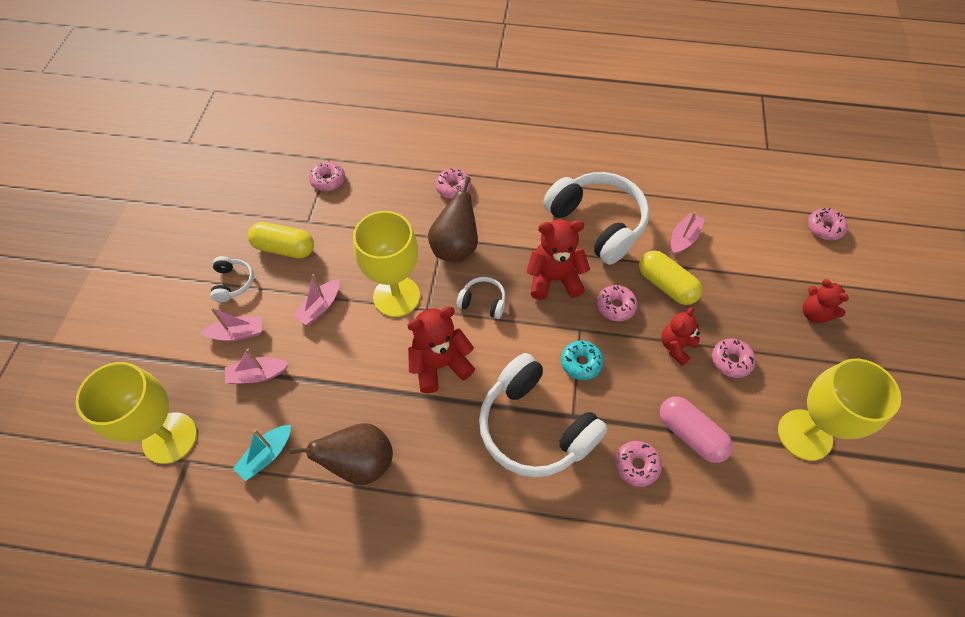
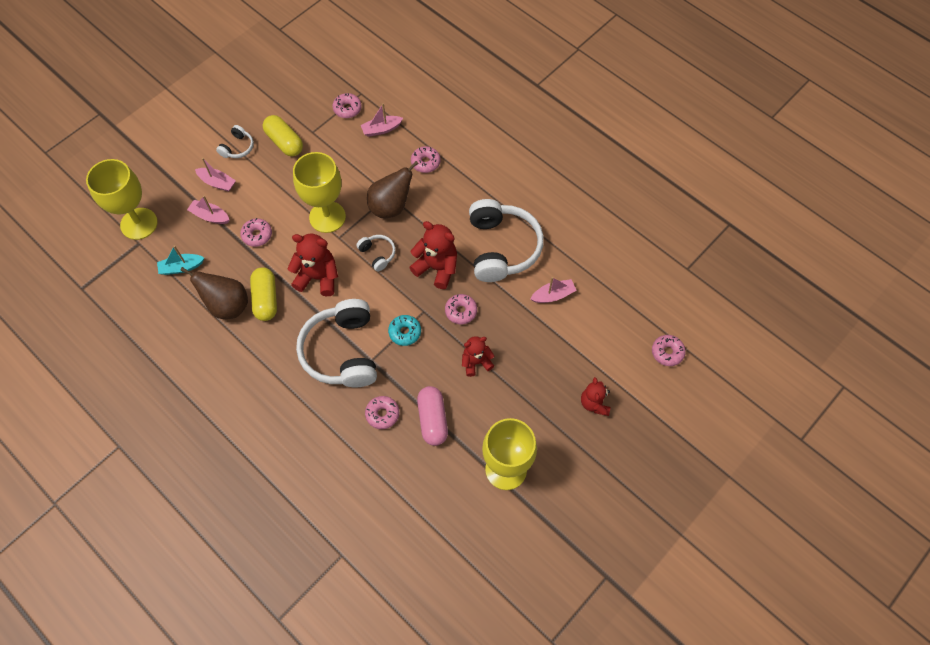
camera: 35 degrees right, 5 degrees up
(320, 307) = (276, 195): pink boat -> pink boat (381, 129)
(666, 285) = (508, 319): yellow capsule -> yellow capsule (266, 299)
(731, 361) = (503, 395): pink donut -> pink donut (257, 235)

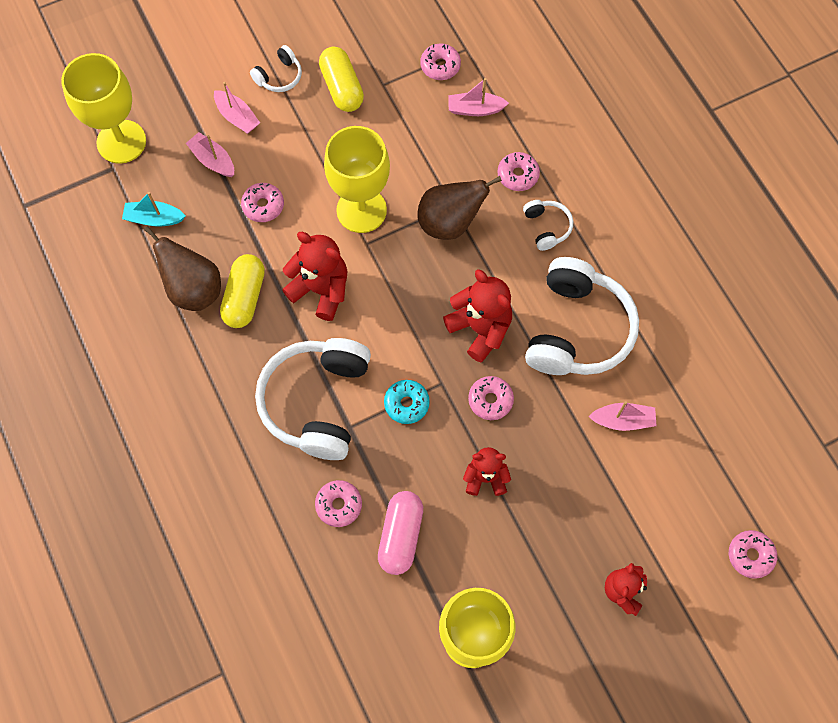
camera: 20 degrees right, 5 degrees up
(378, 254) = (409, 284): white headphones -> white headphones (547, 227)

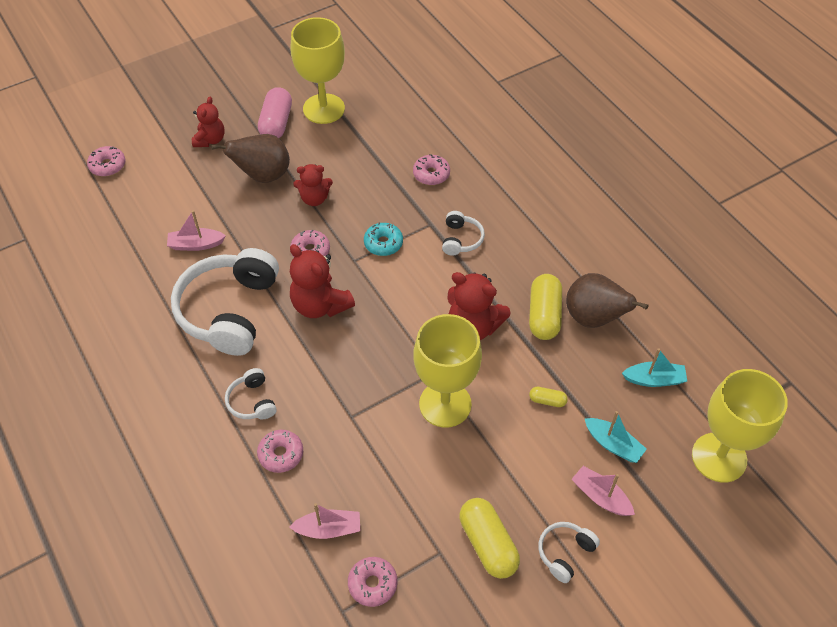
camera: 175 degrees right, 15 degrees down
(213, 160) = (613, 444): pink boat -> turquoise boat
(263, 206) = (547, 401): pink donut -> yellow capsule
(317, 402) = (461, 239): white headphones -> white headphones, size x0.45
(400, 535) = (380, 160): pink capsule -> pink capsule (276, 123)
(450, 223) = (352, 398): brown pear -> brown pear (263, 176)

